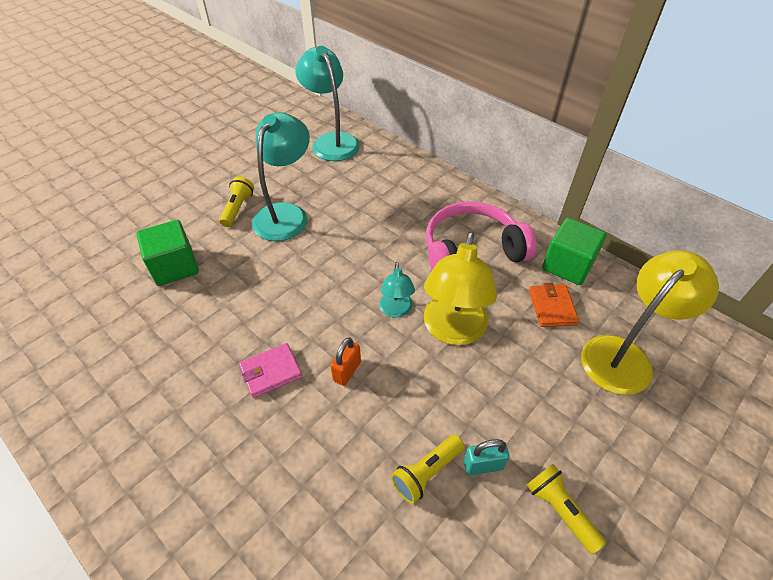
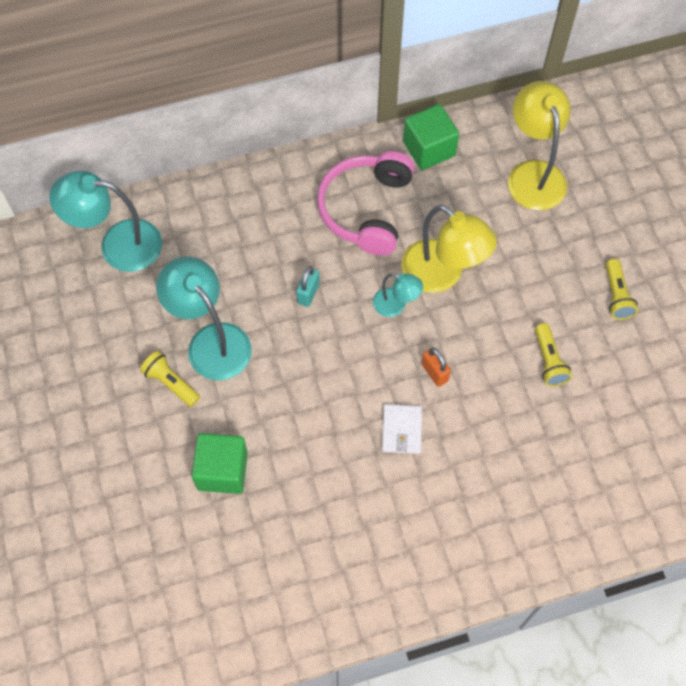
camera: 60 degrees left, 15 degrees up
(271, 372) = (401, 430): pink wallet -> white wallet
(483, 465) = (563, 322): turquoise padlock -> turquoise padlock (308, 293)
(552, 307) = (463, 190): orange wallet -> none
(560, 510) = (616, 295): yellow flashlight -> yellow flashlight turned 90 degrees counterclockwise

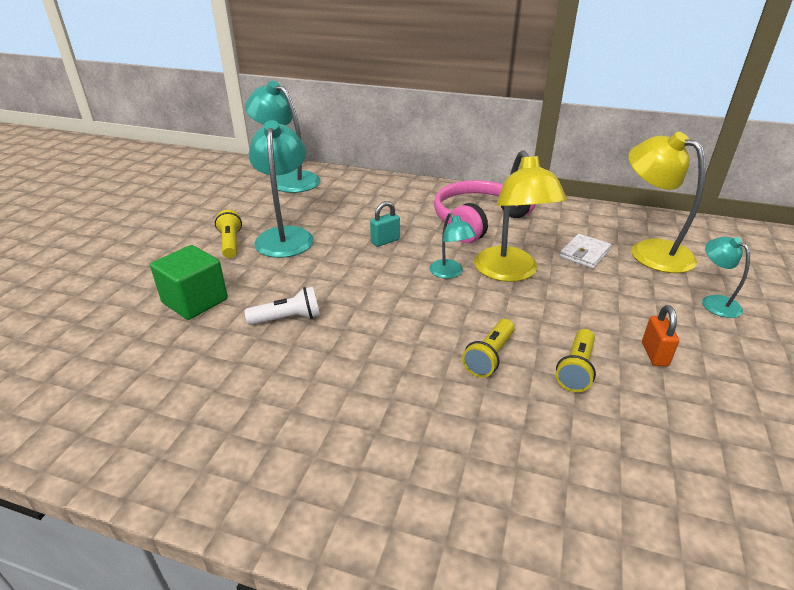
camera: 35 degrees right, 30 degrees down
(315, 441) = (287, 319): none -> white flashlight
(401, 430) = (370, 348): white wallet -> white wallet (584, 254)
(429, 149) = (560, 211): green cube -> none
(434, 372) = (443, 325): orange padlock -> orange padlock (654, 354)
(533, 174) = (650, 251): yellow lamp -> yellow lamp turned 60 degrees counterclockwise
(606, 222) = (714, 302): none -> turquoise lamp
(616, 295) = (697, 355): yellow flashlight -> yellow flashlight (489, 356)

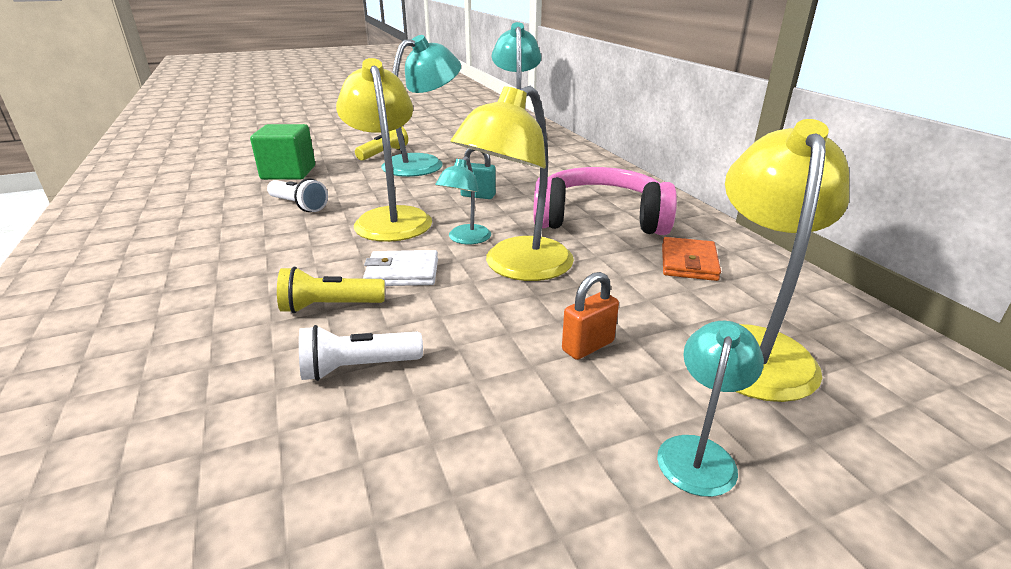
camera: 50 degrees right, 5 degrees down
(376, 287) = (390, 218): none -> yellow lamp
(560, 224) = (688, 263): none -> orange wallet
(576, 369) = (358, 368): yellow flashlight -> white flashlight
(584, 254) = (644, 298): white wallet -> white wallet (402, 272)
(654, 354) = (459, 424): orange padlock -> orange padlock (588, 346)

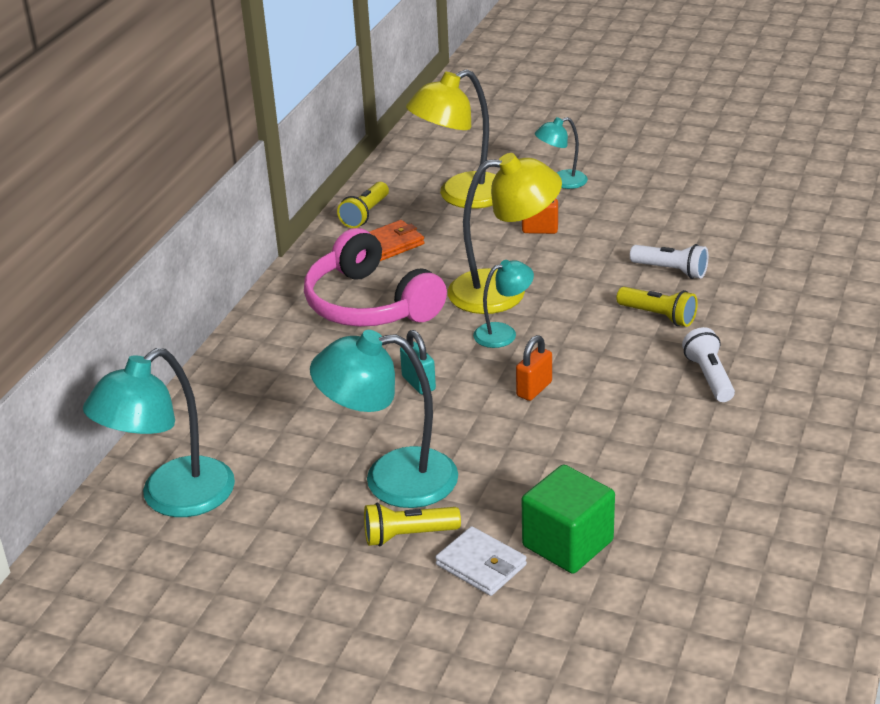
camera: 135 degrees left, 5 degrees up
(298, 205) = (603, 455): white flashlight -> white flashlight (709, 377)
(390, 218) = (534, 389): yellow lamp -> orange padlock
(402, 272) = (586, 322): white wallet -> white wallet (481, 565)
(775, 278) = (365, 214): none -> yellow flashlight

